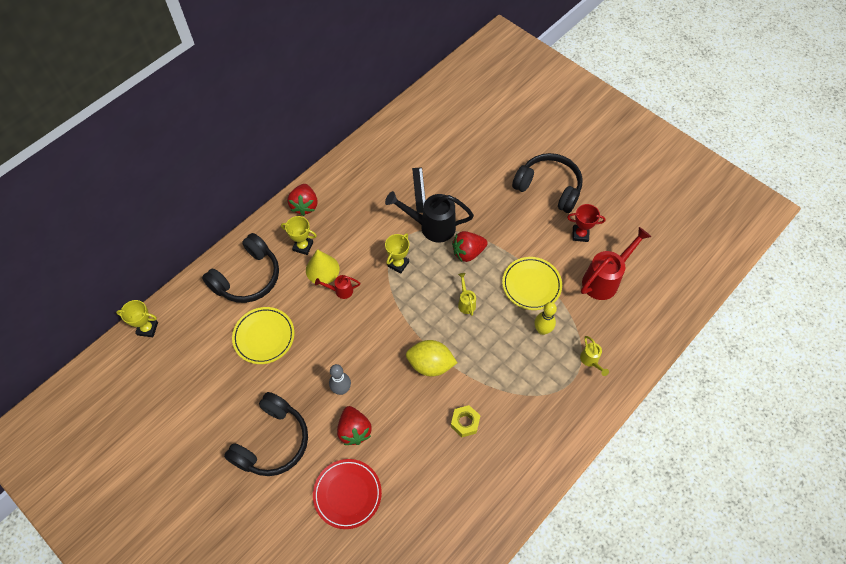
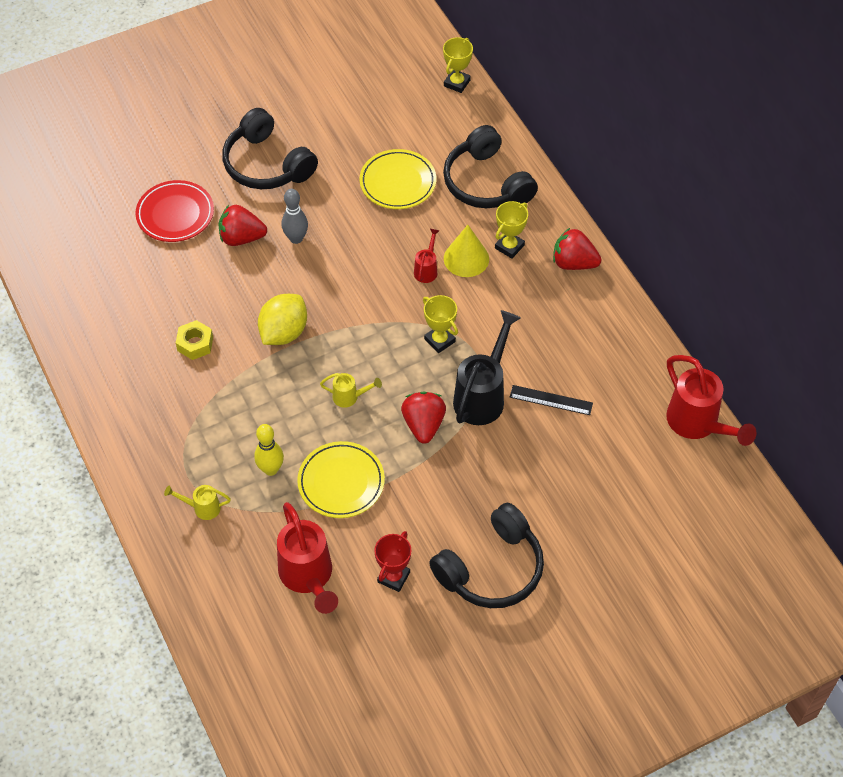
camera: 110 degrees right, 5 degrees down
(405, 115) = (698, 425): none -> red watering can

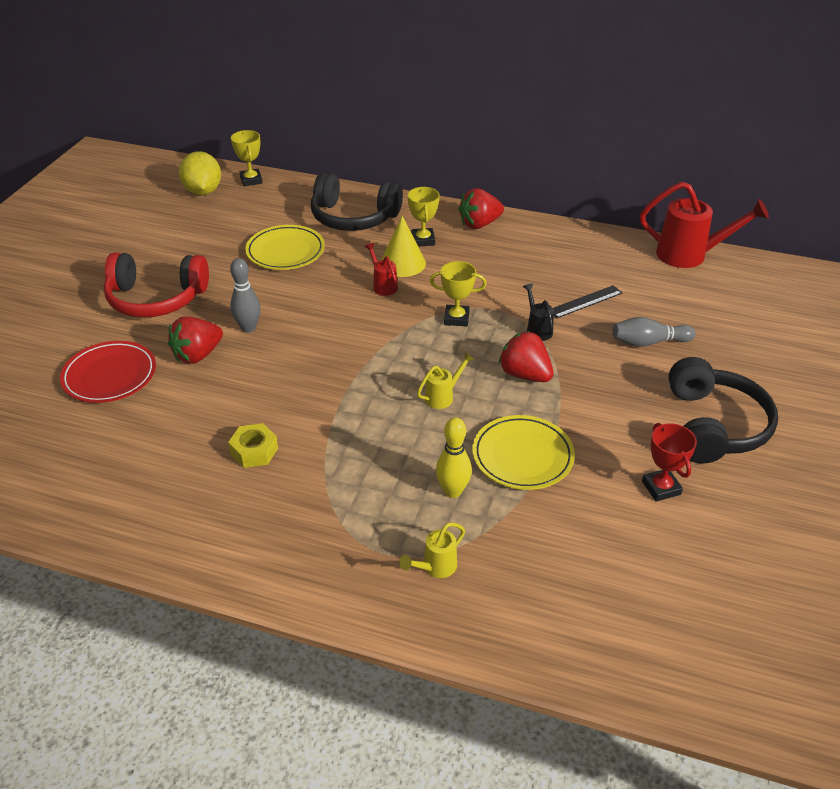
camera: 45 degrees left, 15 degrees down
(266, 164) = (156, 299): black headphones -> red headphones
(284, 332) = (325, 392): yellow lemon -> yellow lemon (203, 191)
(308, 578) = (602, 544): red watering can -> none
(483, 395) = (537, 329): black watering can -> black watering can, size x0.49
(545, 471) = (648, 342): none -> grey bowling pin

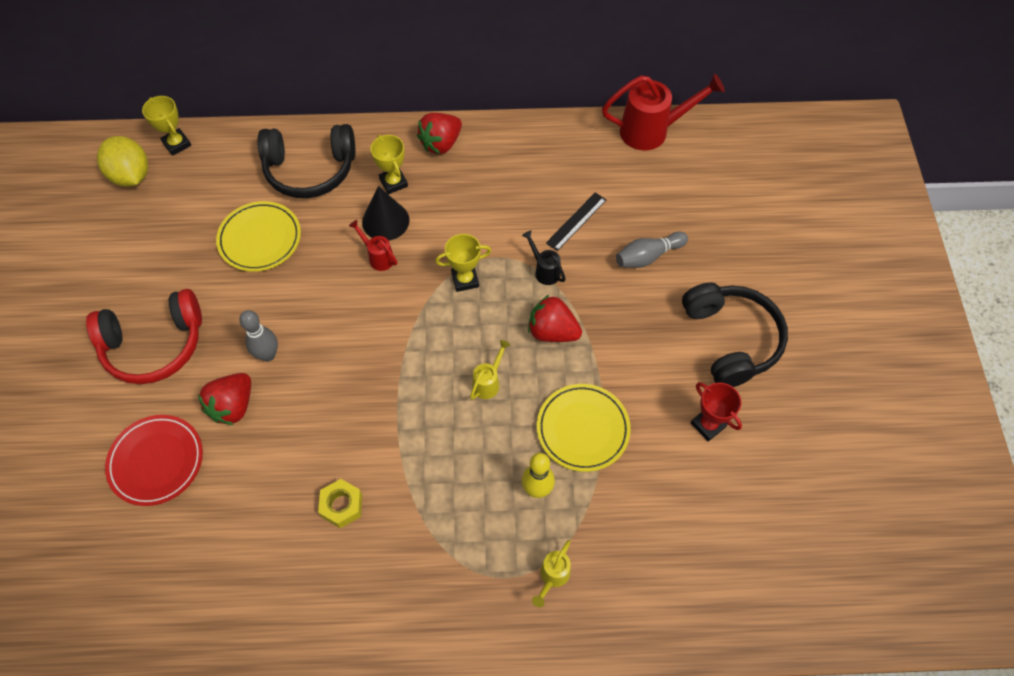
camera: 20 degrees left, 20 degrees up
(402, 263) = (385, 221): yellow cone -> black cone

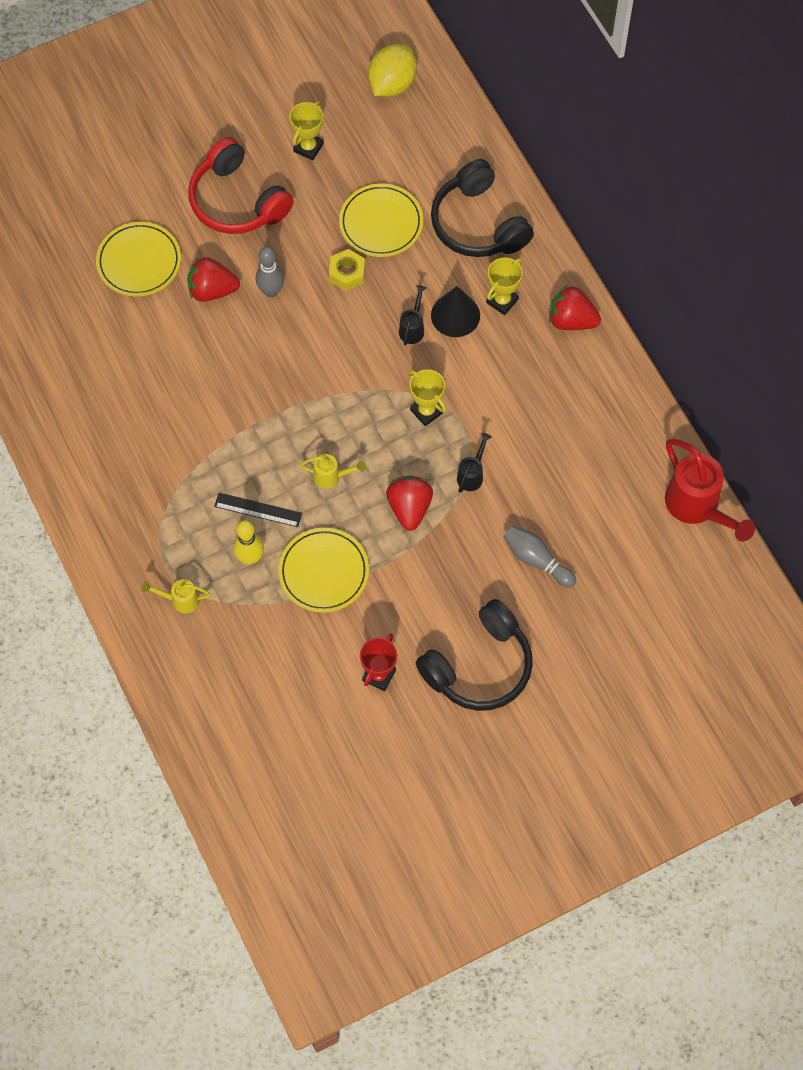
camera: 65 degrees right, 5 degrees up
(156, 461) = (139, 262): red plate -> yellow plate
(177, 144) = (446, 99): yellow trophy -> yellow trophy (308, 147)
(342, 506) = (166, 415): yellow nut -> yellow nut (347, 273)
(378, 257) = (413, 328): red watering can -> black watering can
(576, 221) = (544, 479): black ruler -> black ruler (258, 509)

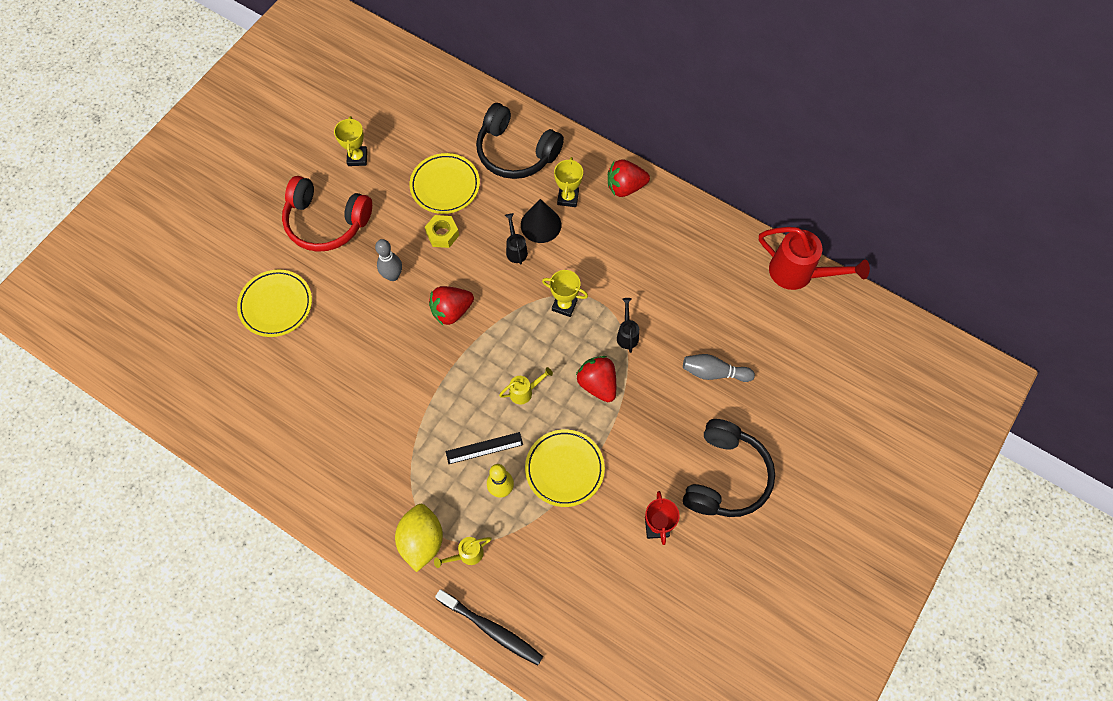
camera: 30 degrees left, 0 degrees up
(162, 680) = (492, 629): none -> black toothbrush
(212, 290) = (346, 298): red strawberry -> red strawberry (451, 311)
(392, 84) = (392, 84): yellow lemon -> yellow lemon (422, 541)

